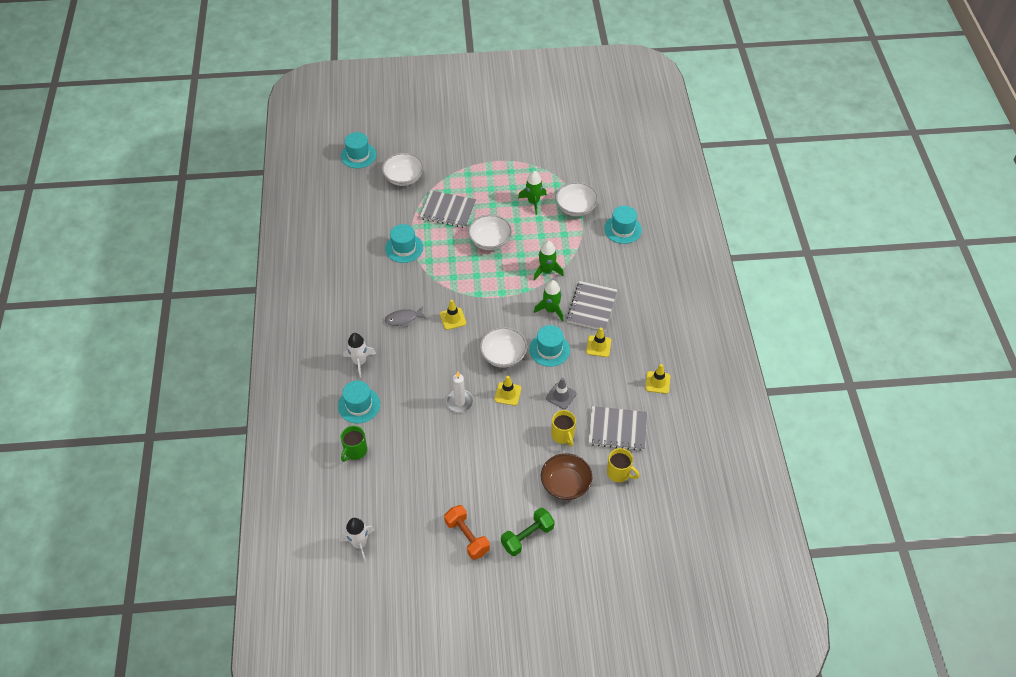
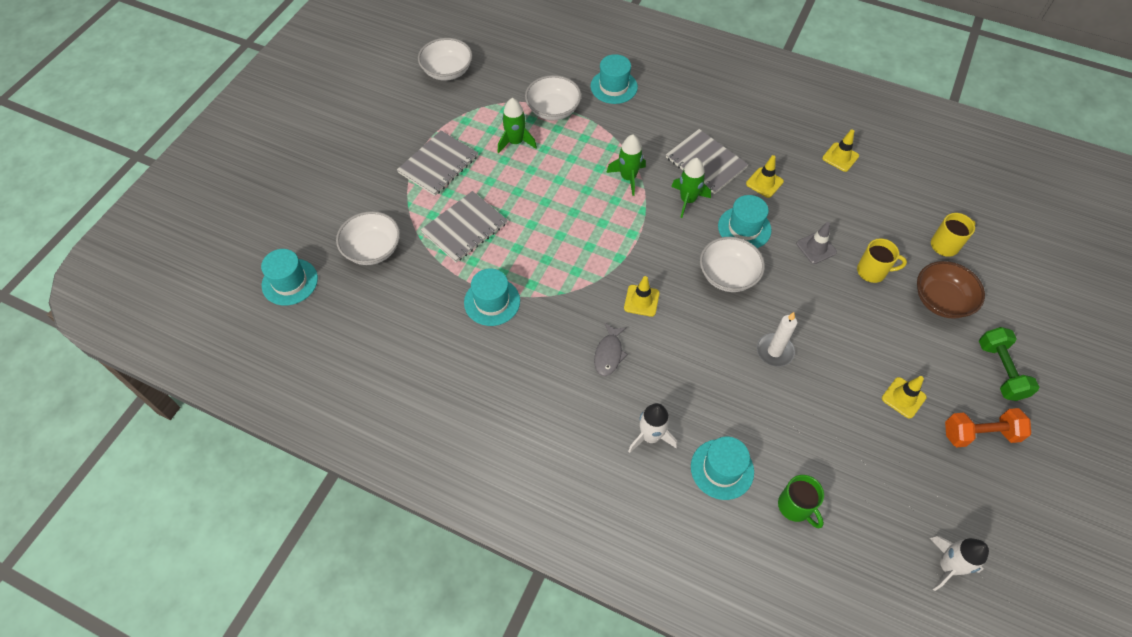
camera: 60 degrees left, 5 degrees up
(490, 241) = (545, 209): white bowl -> white bowl (447, 71)
(507, 394) = (787, 297): yellow traffic cone -> yellow traffic cone (903, 397)
(617, 429) = (886, 219): grey notebook -> grey notebook (438, 164)

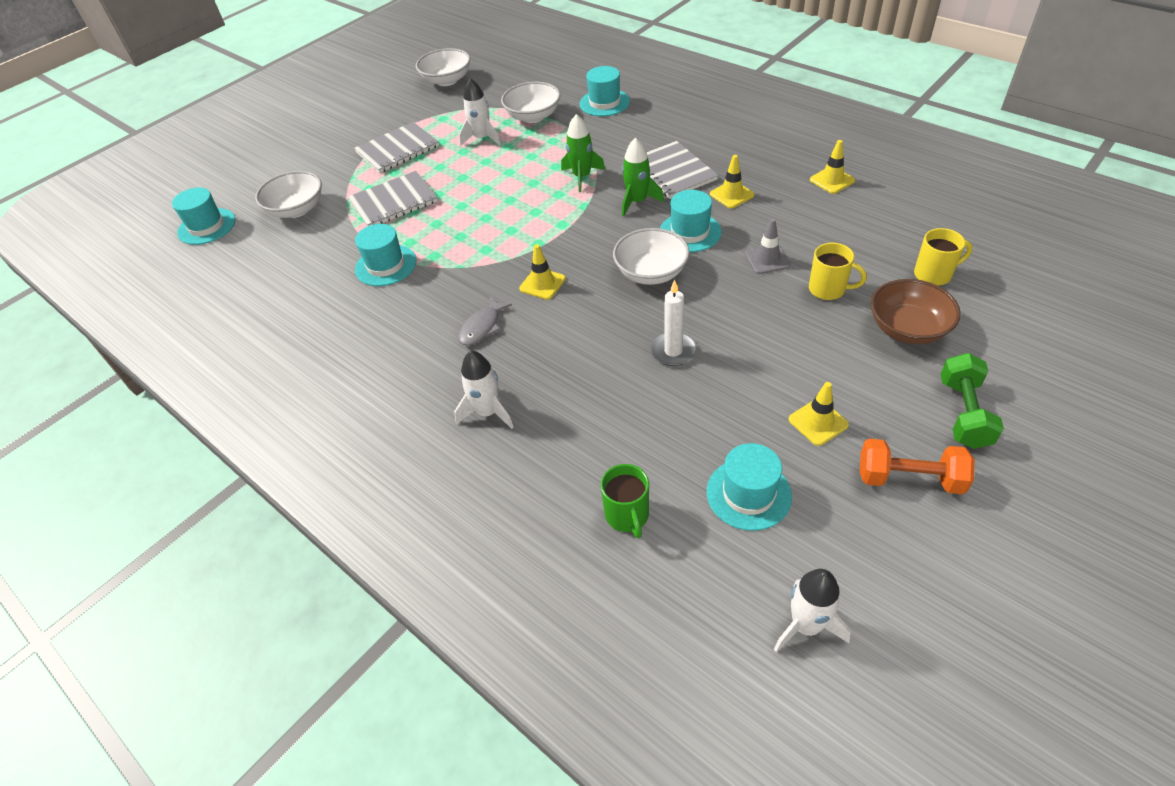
camera: 20 degrees right, 10 degrees down
(515, 142) = (482, 138): green rocket -> white rocket
(722, 469) = (555, 459): turquoise hat -> turquoise hat (748, 494)

